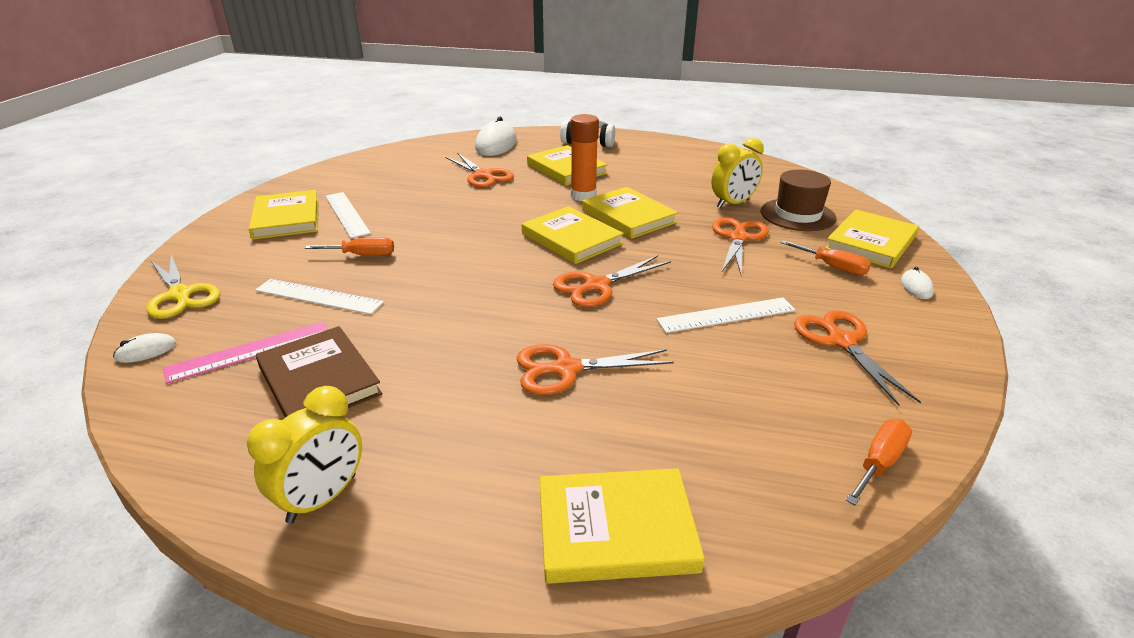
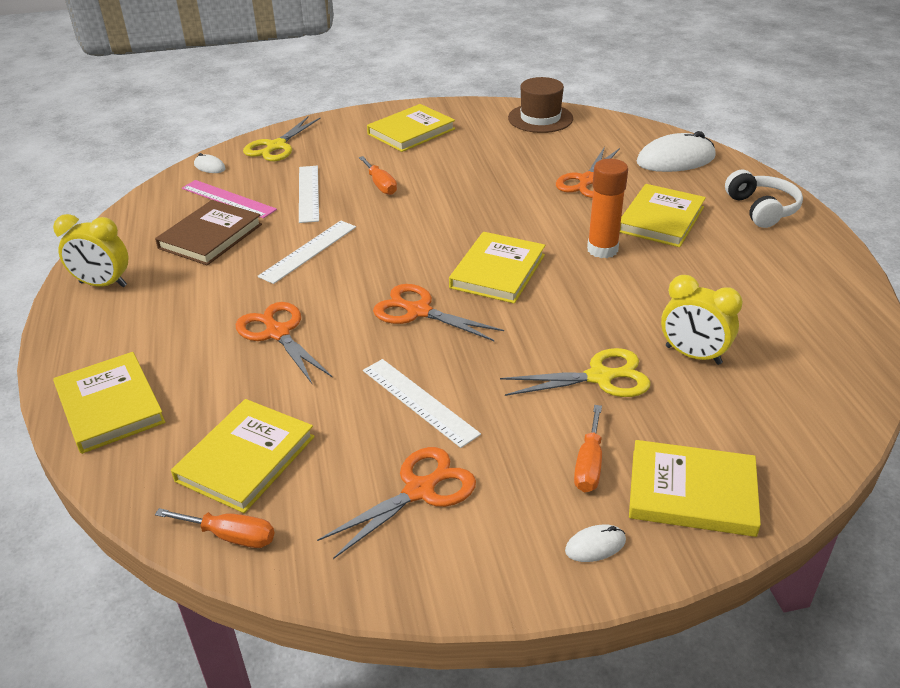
camera: 65 degrees right, 5 degrees up
(346, 214) = (441, 151): white ruler -> white ruler (308, 251)
(628, 216) = (581, 290): yellow book -> yellow book (246, 458)
(738, 238) = (600, 377): orange scissors -> yellow scissors
(797, 215) = (715, 414): brown hat -> brown hat (540, 118)

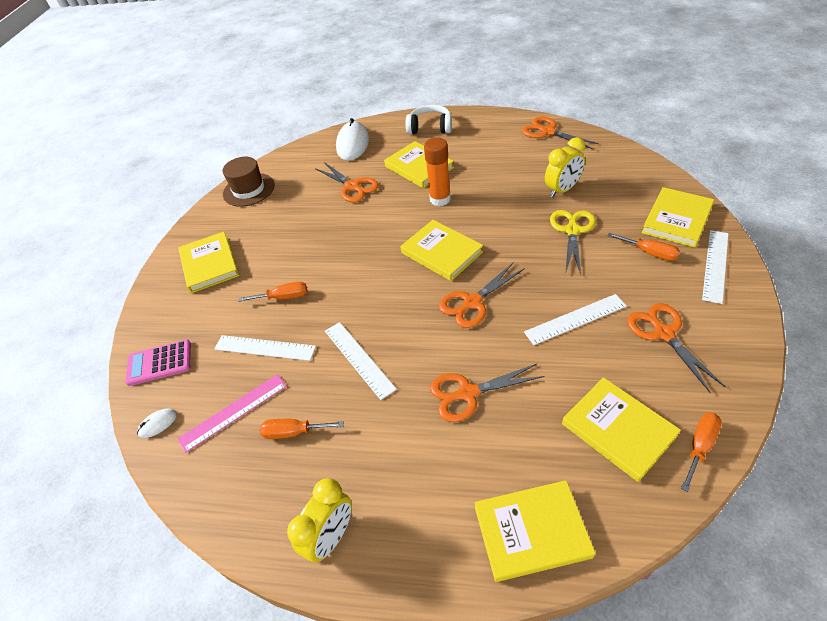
camera: 65 degrees left, 10 degrees up
(210, 236) = (293, 432): brown book -> orange screwdriver
(276, 146) = (159, 363): yellow scissors -> pink calculator
(595, 545) = (715, 265): white mouse -> white ruler
(842, 320) = (548, 132): none -> orange scissors

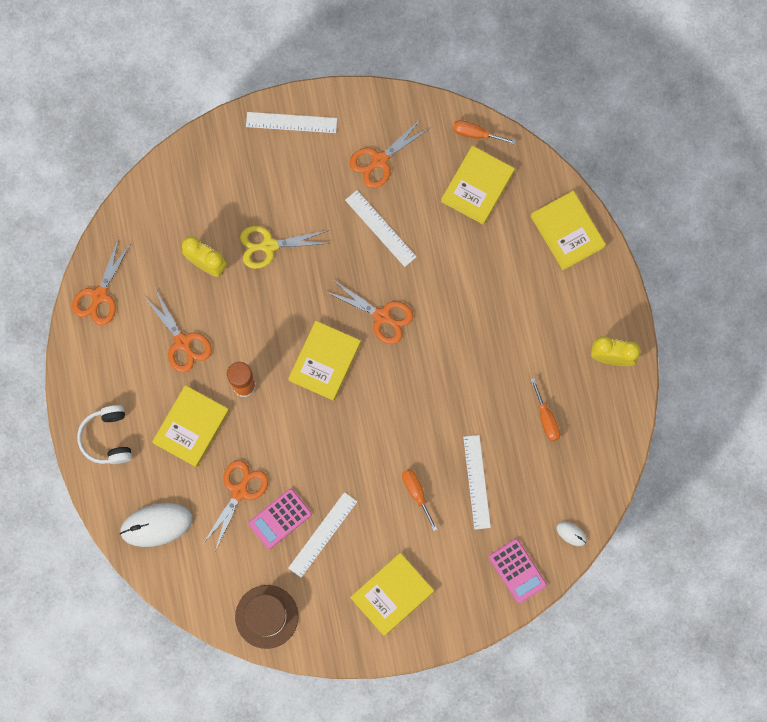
camera: 115 degrees left, 30 degrees up
(233, 412) = (543, 476): pink ruler -> none
(317, 206) = (280, 518): none -> pink calculator
(358, 359) = (466, 394): white ruler -> white ruler (323, 534)
(468, 393) = (475, 296): orange scissors -> orange scissors (182, 342)
(650, 253) = (286, 175): orange screwdriver -> none
(677, 220) = (235, 154): yellow book -> none

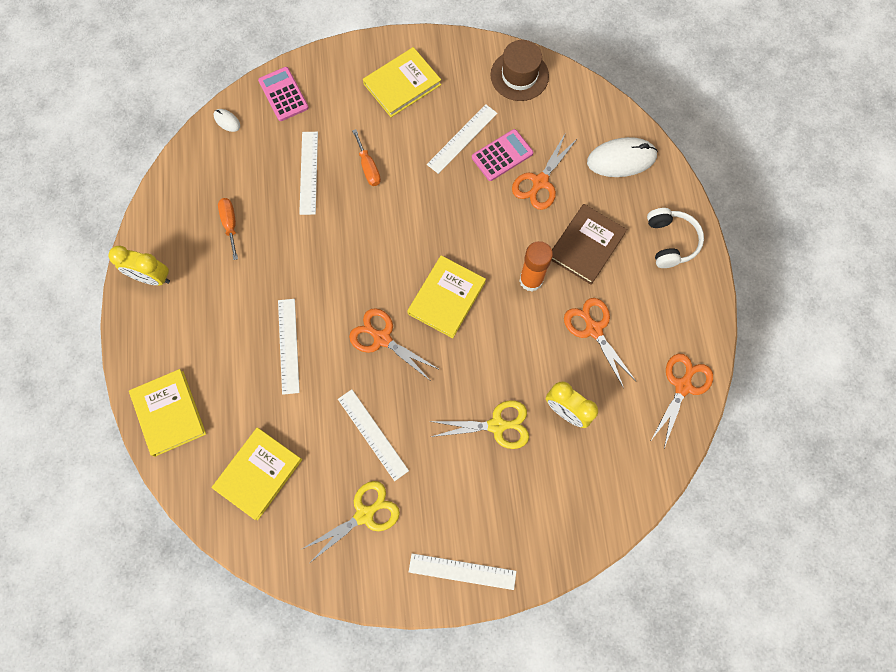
camera: 175 degrees left, 5 degrees down
(191, 426) = (586, 245): yellow book -> brown book
(379, 160) = (364, 514): orange scissors -> yellow scissors
(469, 302) = (288, 345): none -> white ruler
(476, 134) = (250, 537): orange screwdriver -> none

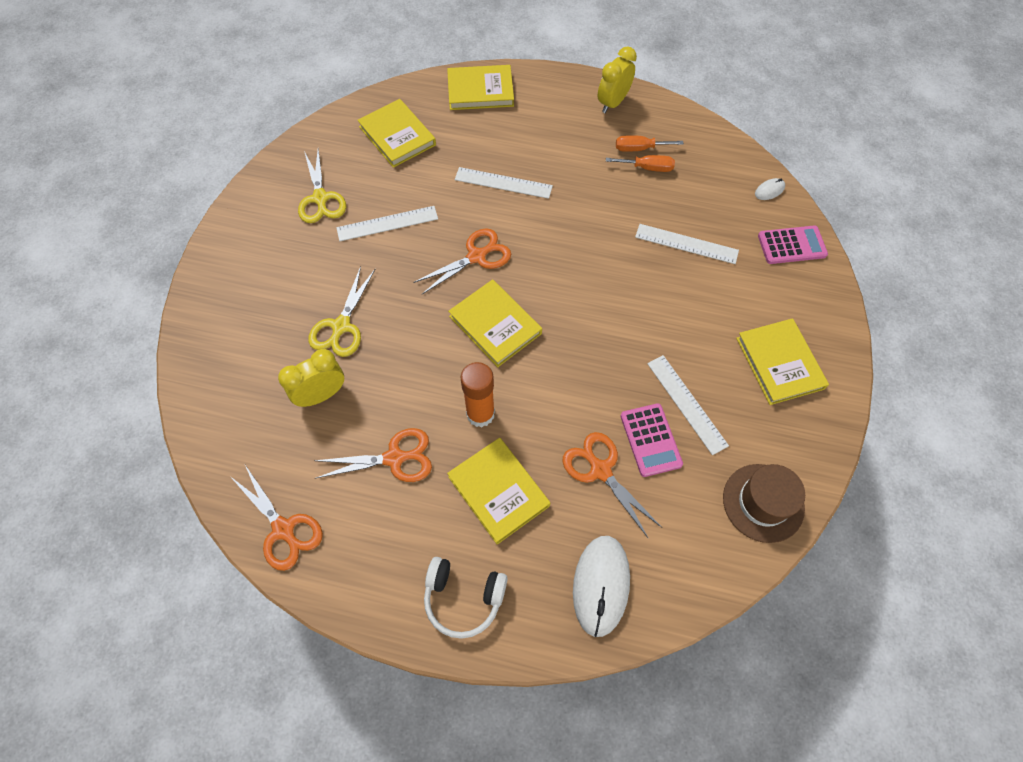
camera: 110 degrees right, 10 degrees down
(368, 167) = (676, 298): orange screwdriver -> orange screwdriver (639, 149)
(462, 571) = (229, 255): white ruler -> none
(586, 245) = (498, 491): brown book -> yellow book

